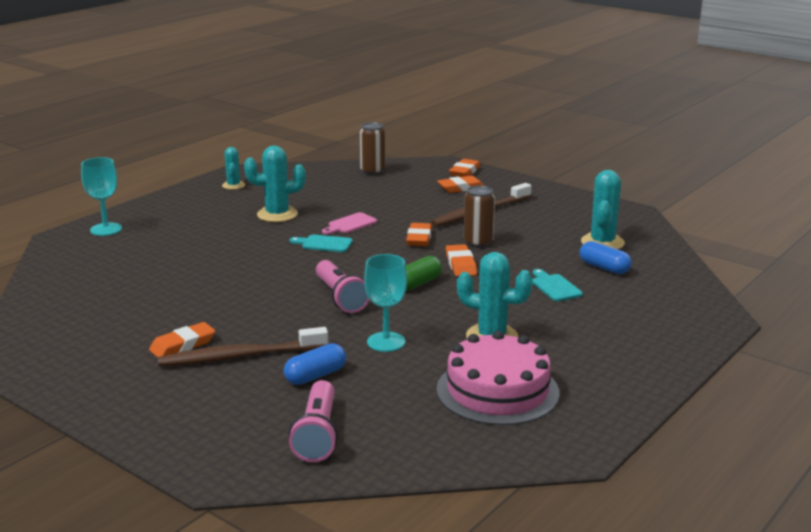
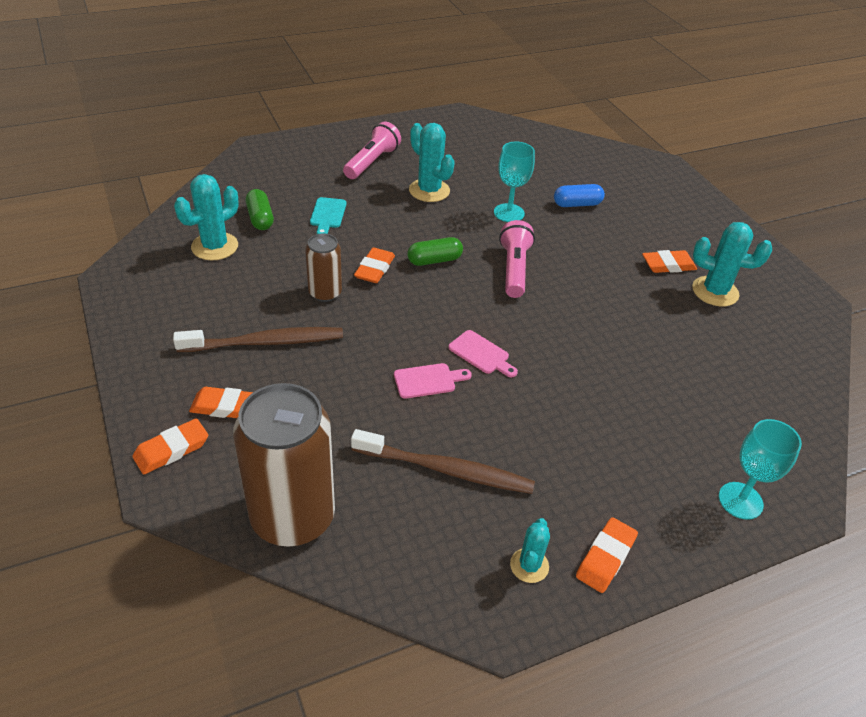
camera: 155 degrees left, 20 degrees up
(240, 356) = (625, 238): brown toothbrush -> brown toothbrush (446, 469)
(277, 214) = (503, 442): turquoise cactus -> turquoise cactus (715, 291)
(317, 434) = (596, 167): pink flashlight -> pink flashlight (372, 162)
(324, 244) = (481, 354): turquoise cutting board -> pink cutting board
(372, 171) = (293, 517): brown can -> brown can, size x1.93
(419, 238) = (376, 322): orange eraser -> orange eraser (605, 557)
(497, 391) = (467, 155): pink cake -> none
(604, 268) = (260, 218): blue capsule -> green capsule

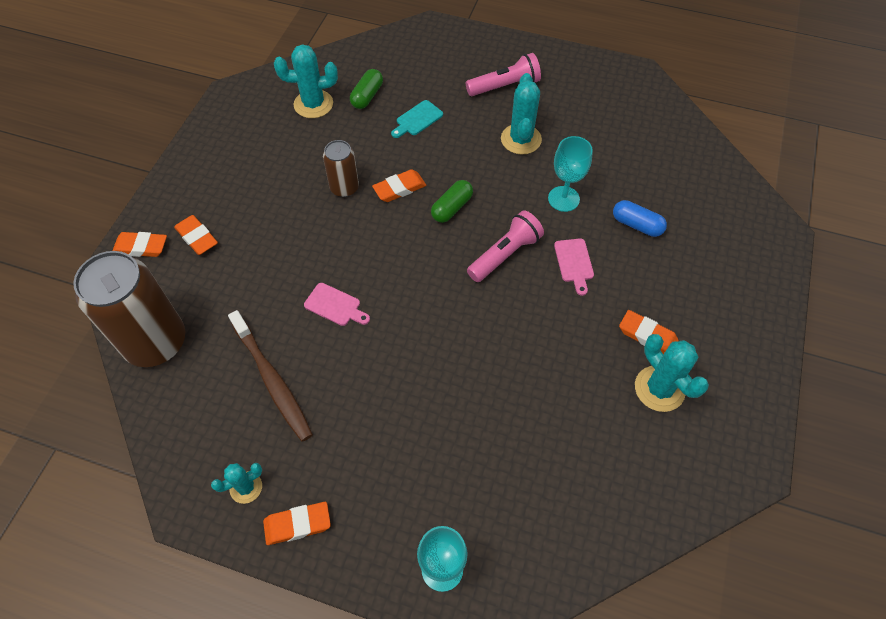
camera: 45 degrees right, 15 degrees up
(265, 342) = (266, 204): brown toothbrush -> none
(434, 260) = (452, 208): green capsule -> green capsule turned 75 degrees counterclockwise
(481, 354) = (395, 310): pink cutting board -> pink cutting board (574, 263)

